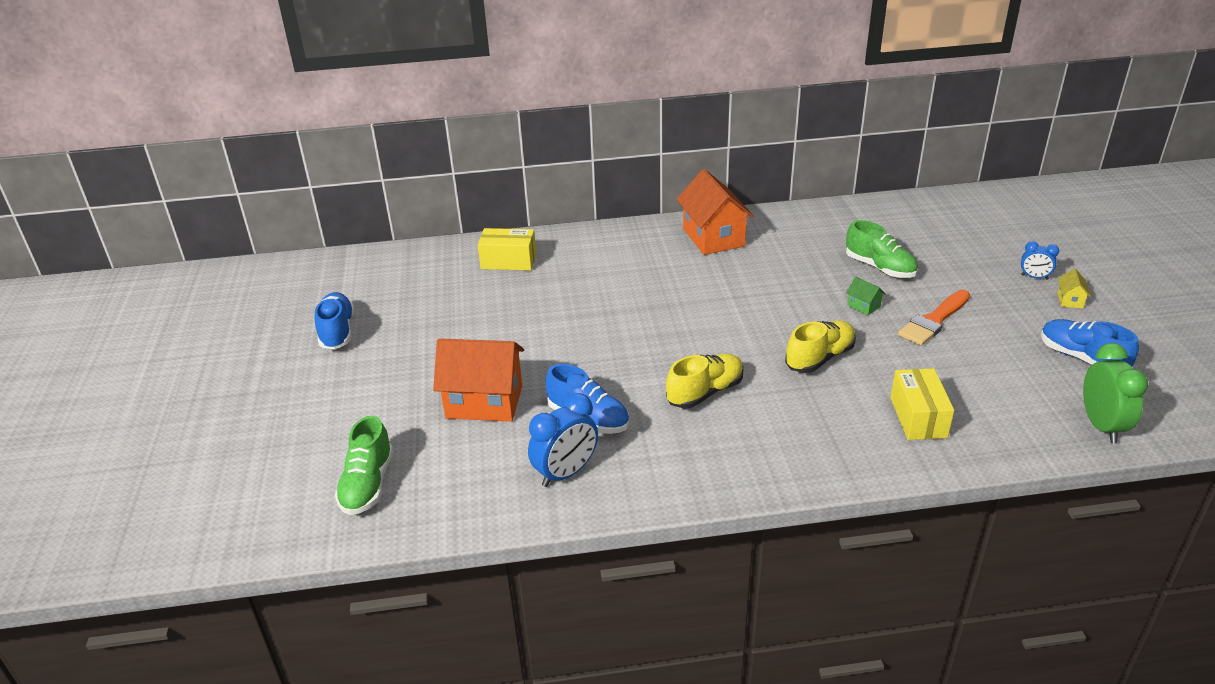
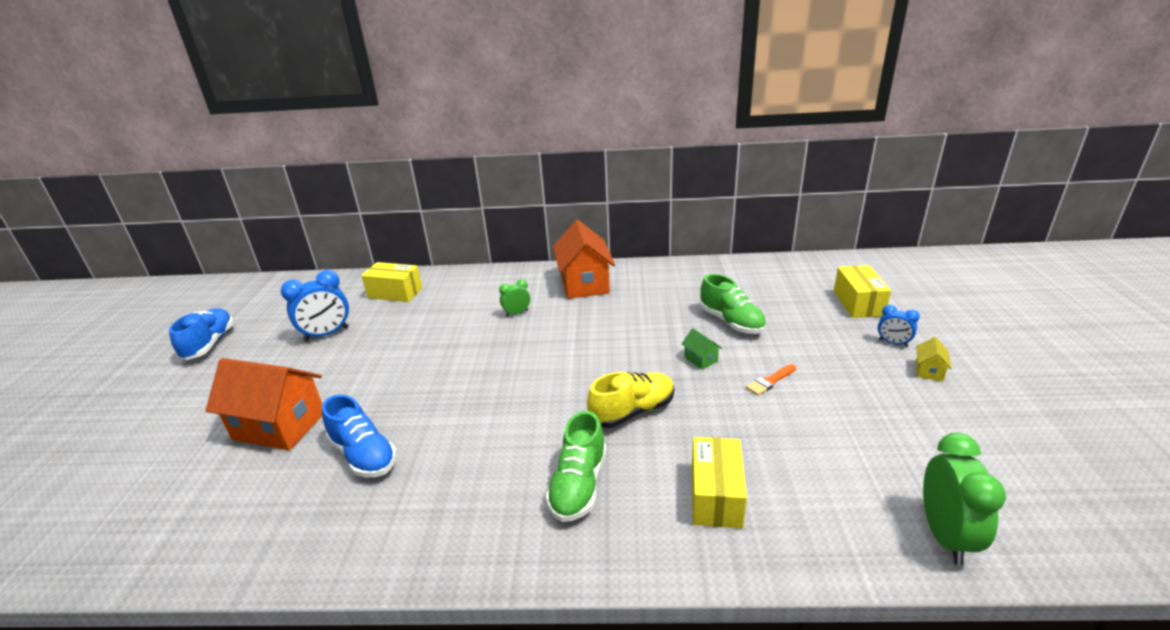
camera: 10 degrees right, 5 degrees down
(368, 484) = (104, 507): green shoe -> green shoe (578, 485)
(566, 473) = (299, 519): blue clock -> blue clock (327, 334)
(658, 274) = (517, 313): none -> green clock
(705, 392) = (496, 438): yellow shoe -> none
(934, 321) = (770, 381): orange brush -> orange brush, size x0.55
(994, 240) = (858, 303): none -> yellow box
(1081, 358) = (932, 440): blue shoe -> none

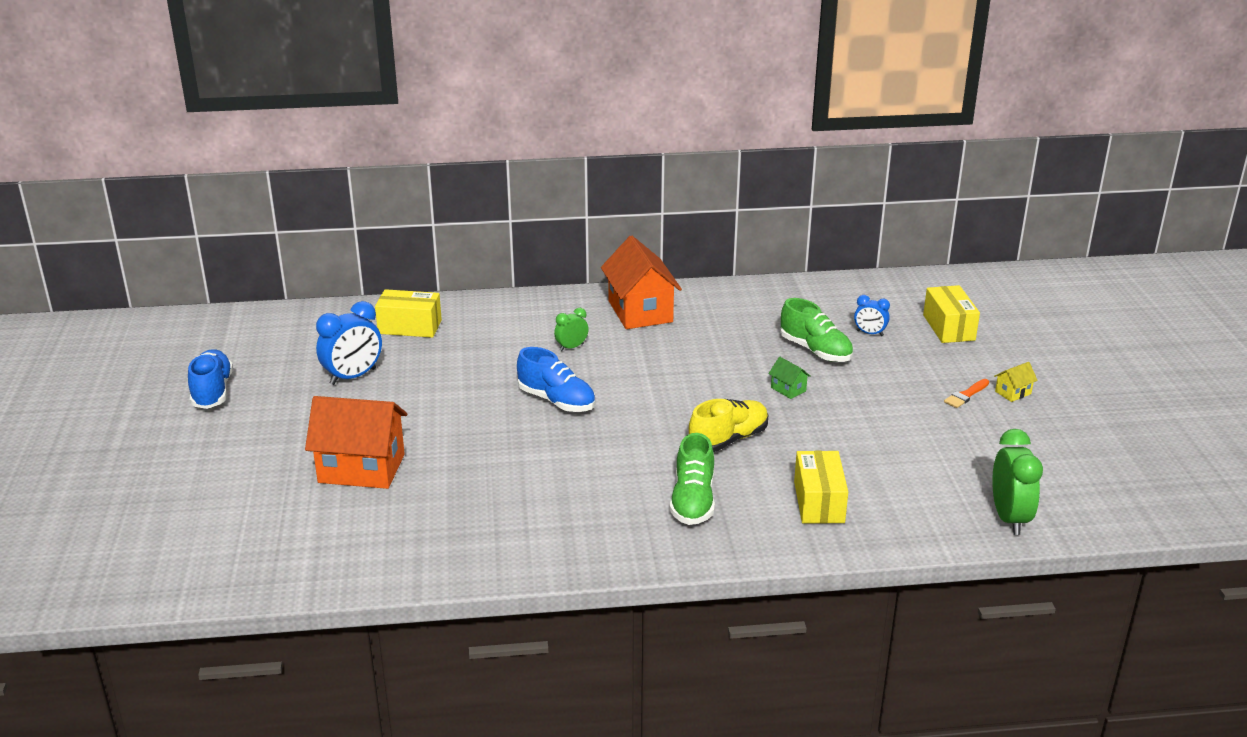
camera: 10 degrees left, 0 degrees up
(364, 455) = (470, 489): blue shoe -> blue shoe (556, 401)
(770, 381) = (860, 407): orange brush -> orange brush (966, 395)
(893, 343) = (981, 367): blue clock -> blue clock (870, 333)
(929, 371) = (1013, 392): yellow house -> yellow house turned 45 degrees clockwise

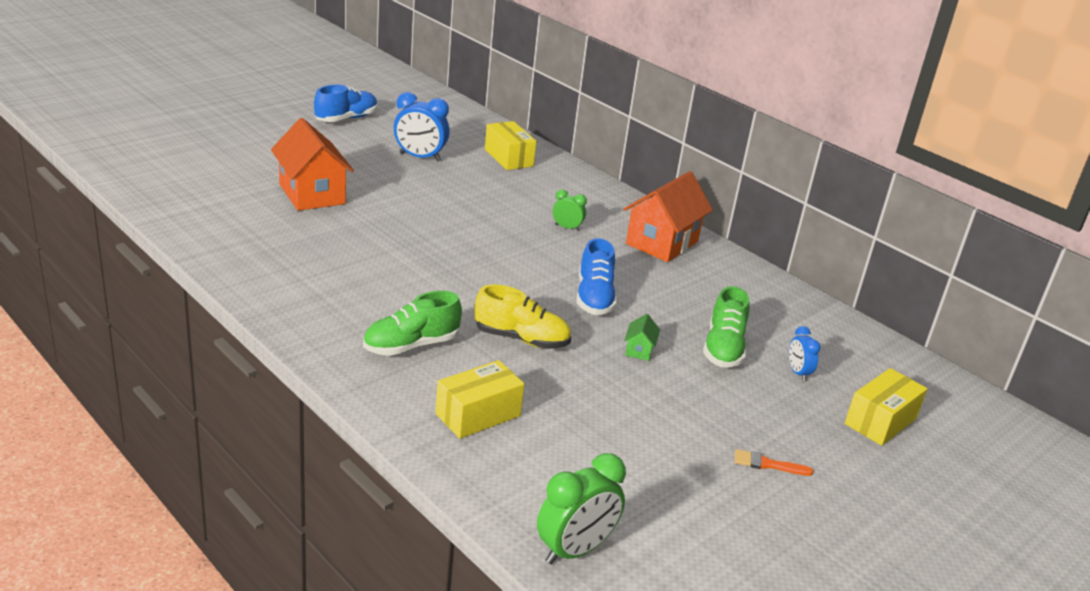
camera: 50 degrees right, 0 degrees up
(556, 401) = (484, 243): blue shoe -> blue shoe (594, 298)
(1013, 392) = (815, 497): yellow house -> none

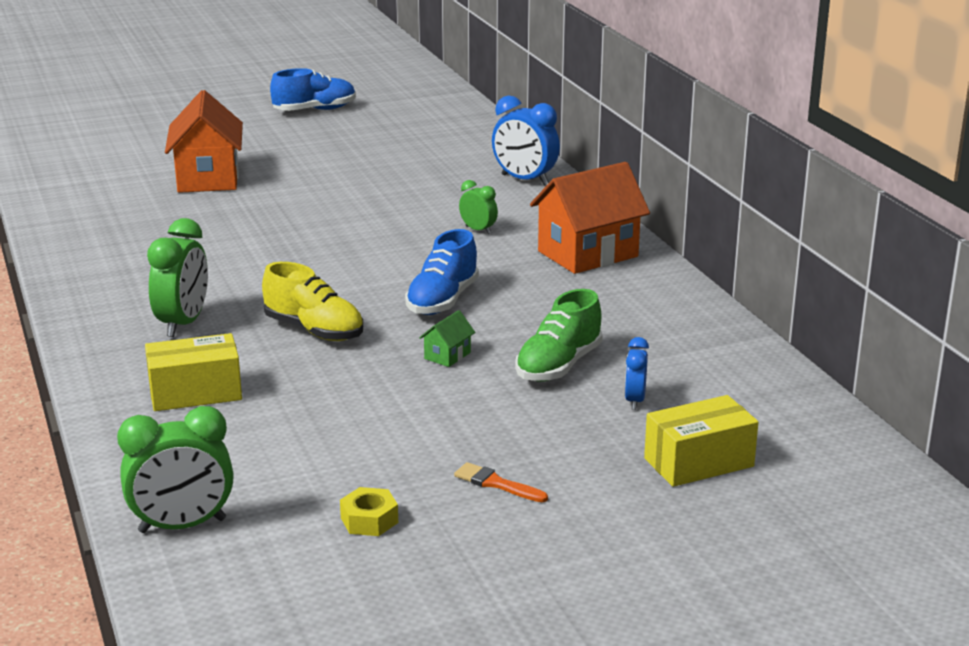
camera: 25 degrees right, 5 degrees down
(411, 345) = (183, 323): green shoe -> green clock
(420, 157) = (365, 151): blue clock -> blue clock (525, 180)
(508, 158) = (474, 157): yellow box -> none
(708, 516) = (369, 520): none -> yellow nut

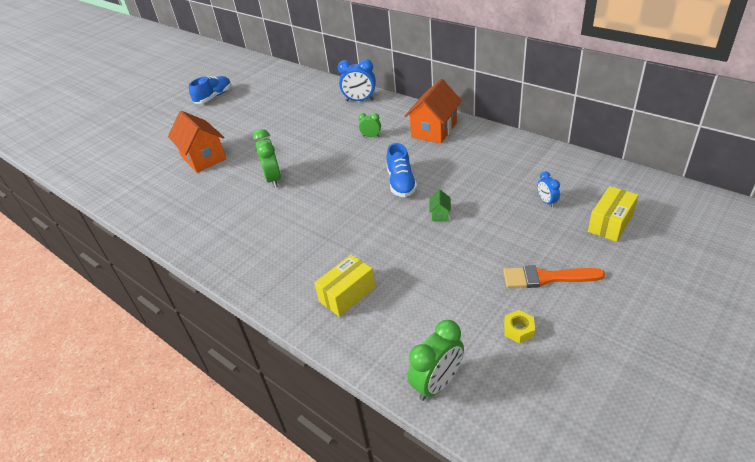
camera: 25 degrees left, 15 degrees up
(183, 323) = (291, 253): green clock -> green clock (273, 179)
(314, 330) = (362, 227): yellow shoe -> none
(496, 483) = (546, 278): orange brush -> orange brush, size x1.82
(558, 366) = (494, 197): green shoe -> none

